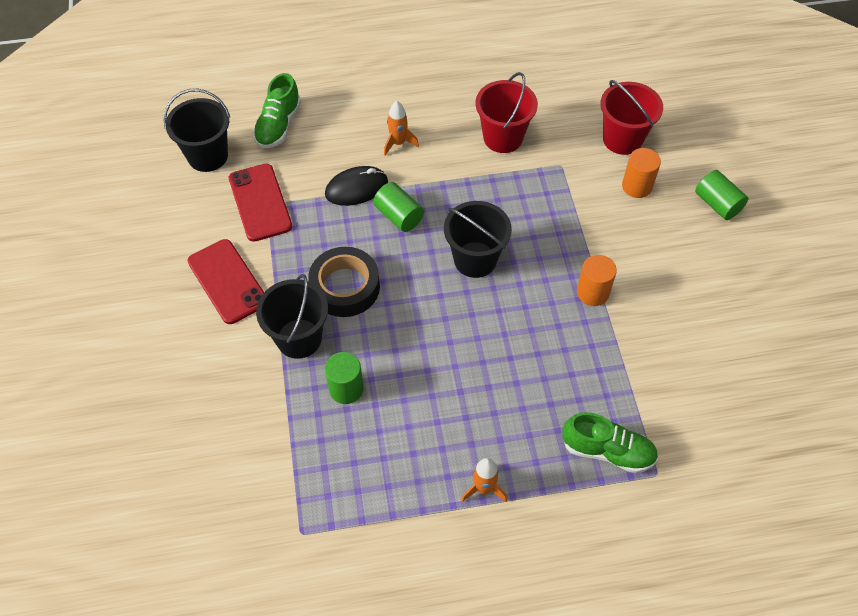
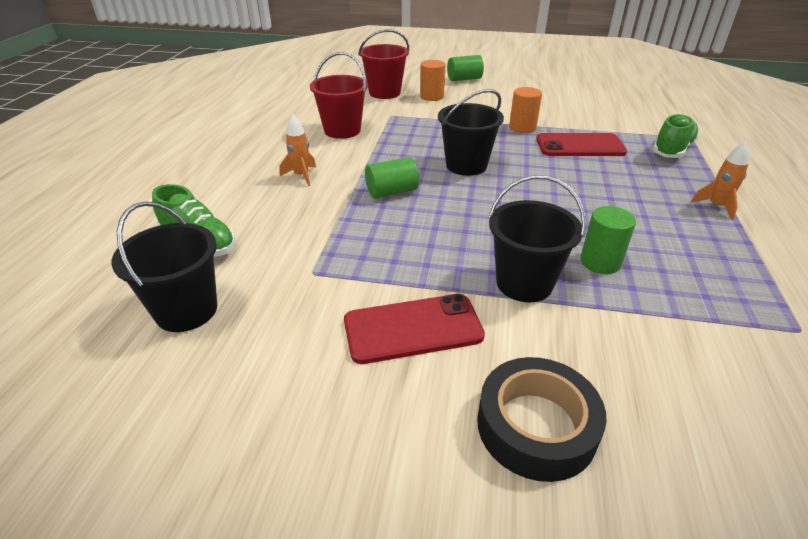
camera: 70 degrees left, 20 degrees down
(260, 202) = (304, 278): red phone -> red phone (580, 146)
(345, 287) = (465, 239): black tape -> black tape (536, 426)
(356, 188) = (338, 208): black mouse -> none

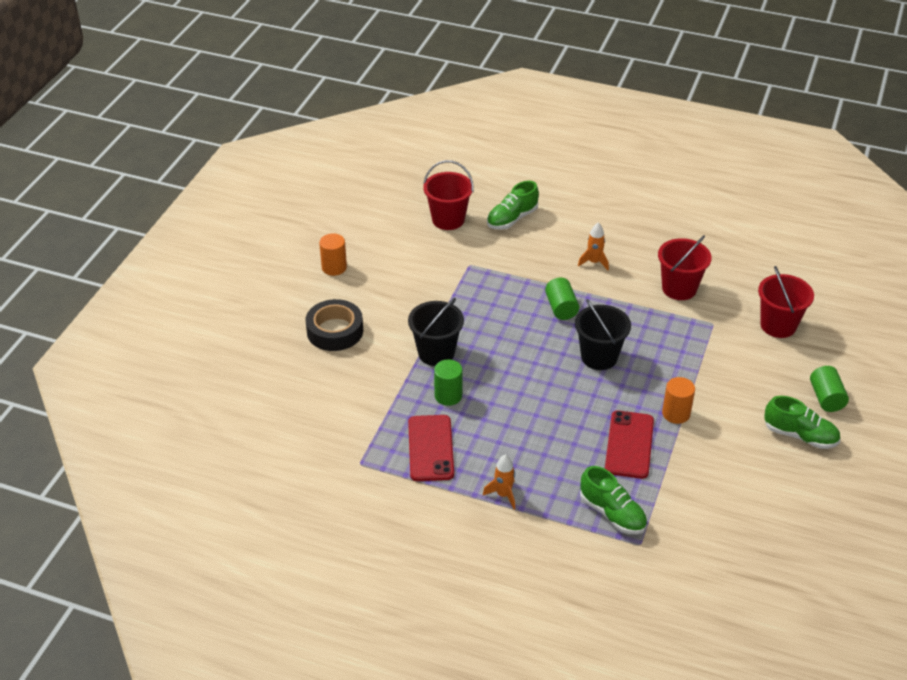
camera: 100 degrees right, 5 degrees up
(186, 310) = (448, 219): black bucket -> red bucket
(413, 328) = (410, 300): red phone -> red phone (430, 448)
(432, 97) = (766, 360): orange cylinder -> orange cylinder (334, 267)
(511, 86) = (800, 435): none -> green shoe

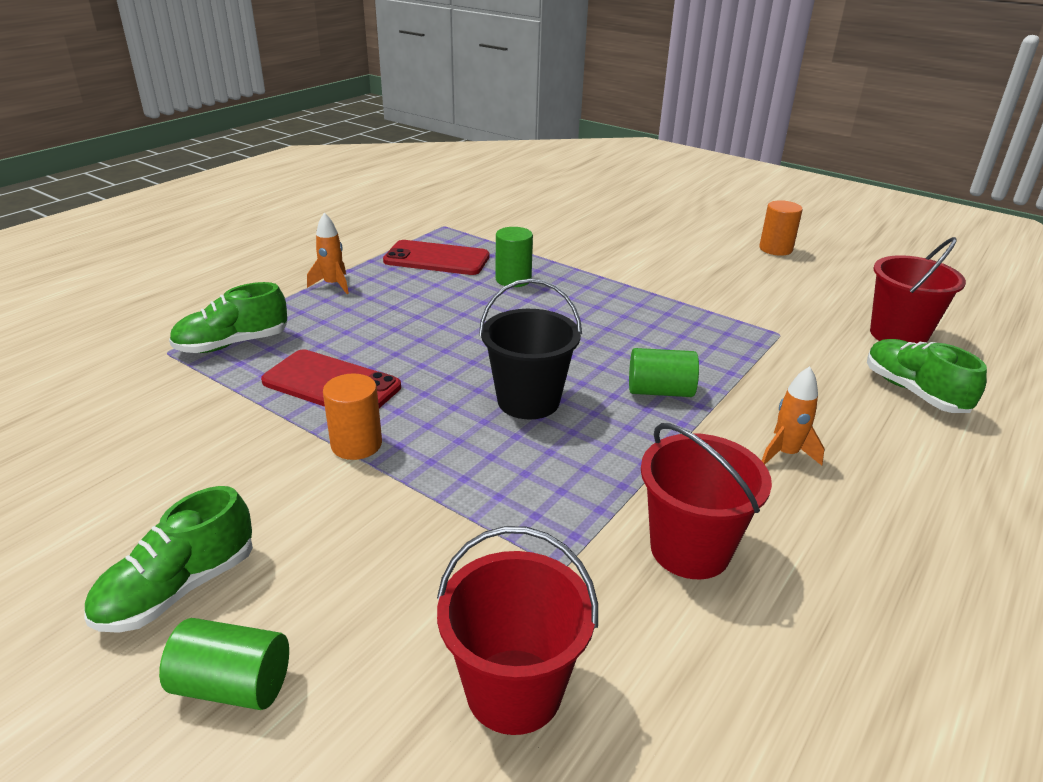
camera: 105 degrees right, 10 degrees down
(335, 331) = (655, 237): black tape -> none
(436, 353) = (593, 284): black bucket -> none

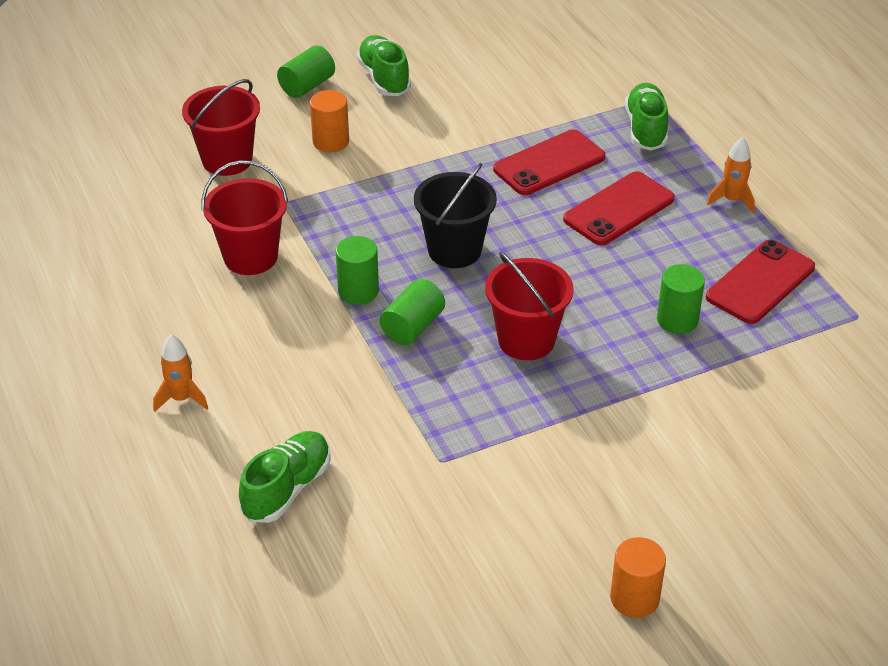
camera: 120 degrees right, 10 degrees up
(356, 444) = (463, 158): orange cylinder -> orange cylinder (331, 141)
(386, 330) = (619, 209): none -> red phone
(651, 440) = (358, 291): none -> green cylinder
(786, 454) = (287, 352): orange rocket -> orange rocket (181, 399)
(898, 335) = (372, 556): red bucket -> red bucket (526, 340)
(913, 392) = (287, 489): green shoe -> green shoe turned 60 degrees counterclockwise

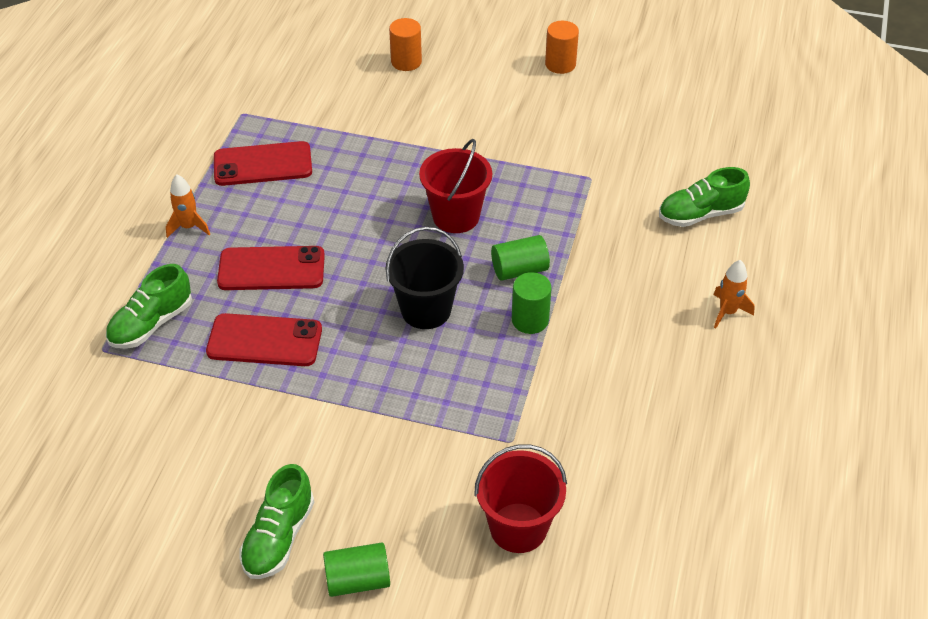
camera: 140 degrees left, 5 degrees up
(250, 257) = (585, 402): red bucket -> none
(331, 141) = (407, 486): orange cylinder -> orange cylinder (406, 62)
(677, 320) = (347, 173): green cylinder -> none

